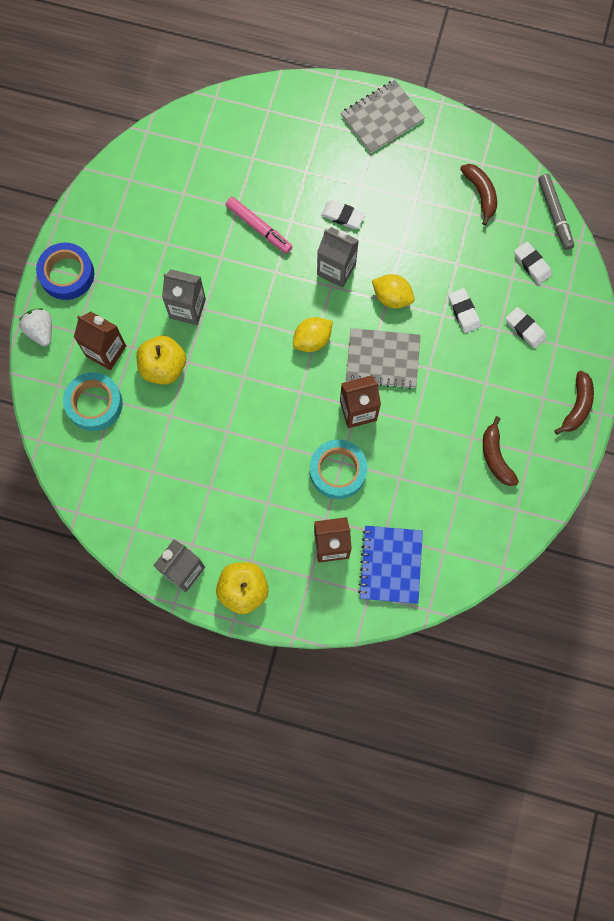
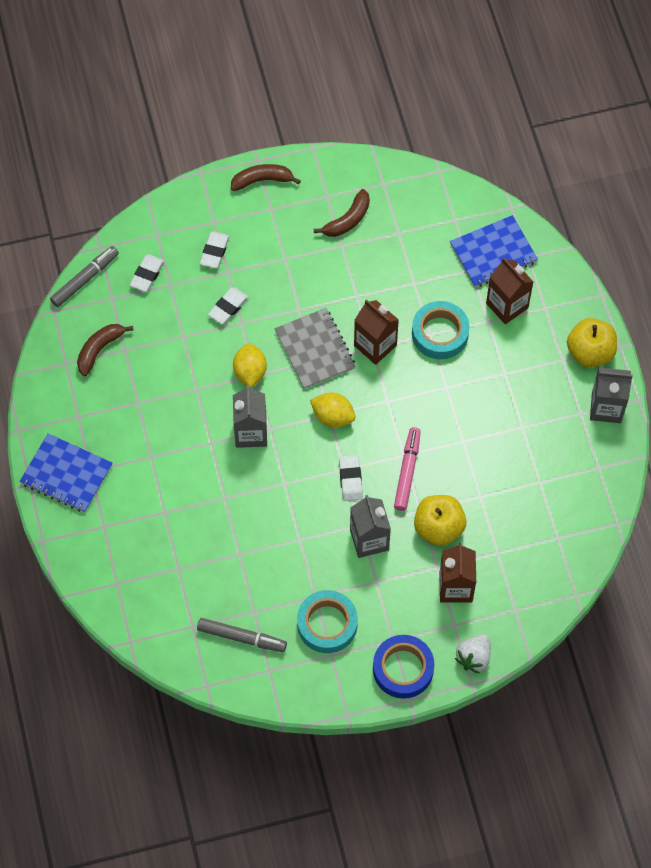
camera: 120 degrees left, 10 degrees down
(94, 404) = (511, 567): turquoise tape -> turquoise tape (327, 624)
(168, 174) = (241, 637): none -> grey marker
(259, 228) = (249, 522): pink marker -> pink marker (407, 471)
(342, 216) = (193, 455): white eraser -> white eraser (350, 479)
(382, 118) = (66, 474): grey notebook -> blue notebook

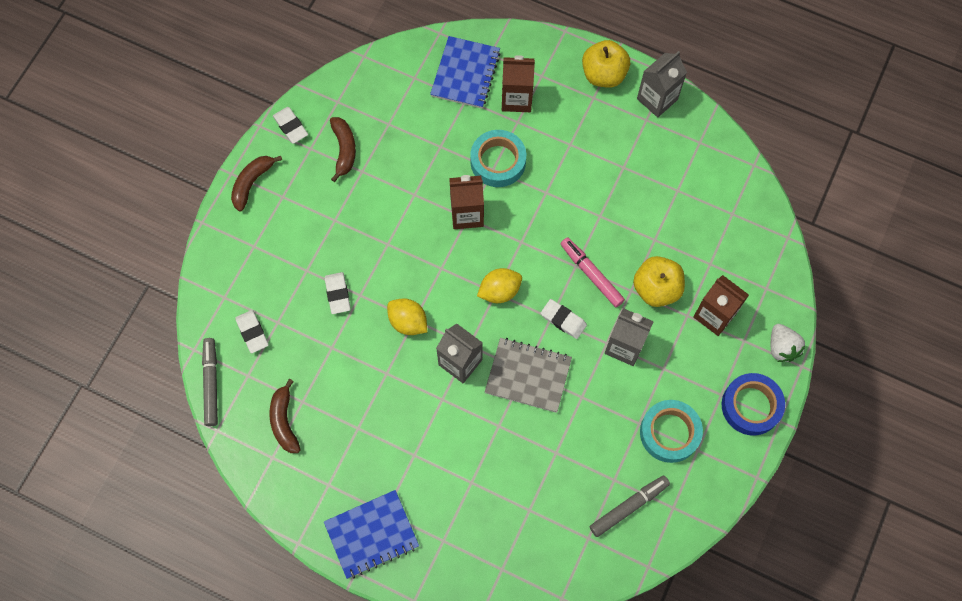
camera: 50 degrees left, 5 degrees up
(214, 251) = (280, 266): white eraser -> white eraser (290, 127)
(315, 350) = (432, 260): grey notebook -> grey notebook (528, 376)

